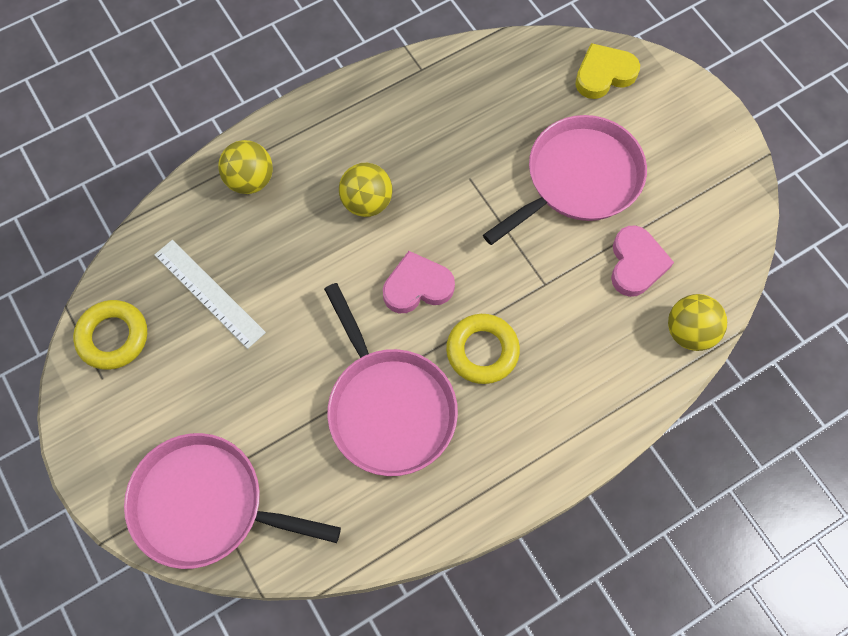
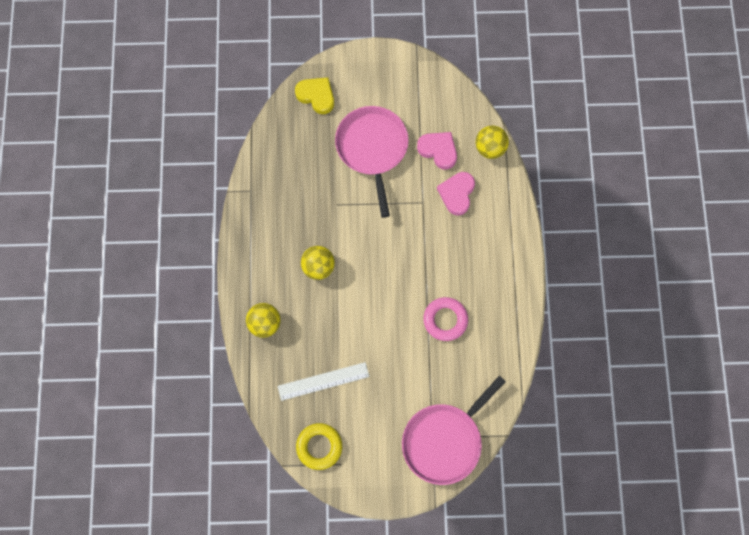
camera: 60 degrees left, 5 degrees up
(389, 408) = (445, 320): pink pan -> pink ring
(417, 286) = (385, 268): pink heart -> pink heart (457, 194)
(482, 351) = (441, 255): yellow ring -> none
(604, 74) = (316, 96): yellow heart -> yellow heart turned 120 degrees clockwise

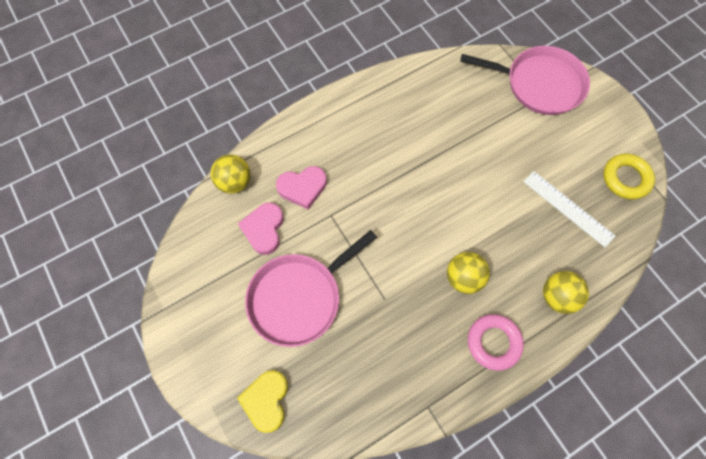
camera: 120 degrees left, 5 degrees down
(445, 320) = (435, 135): pink ring -> pink ring (493, 342)

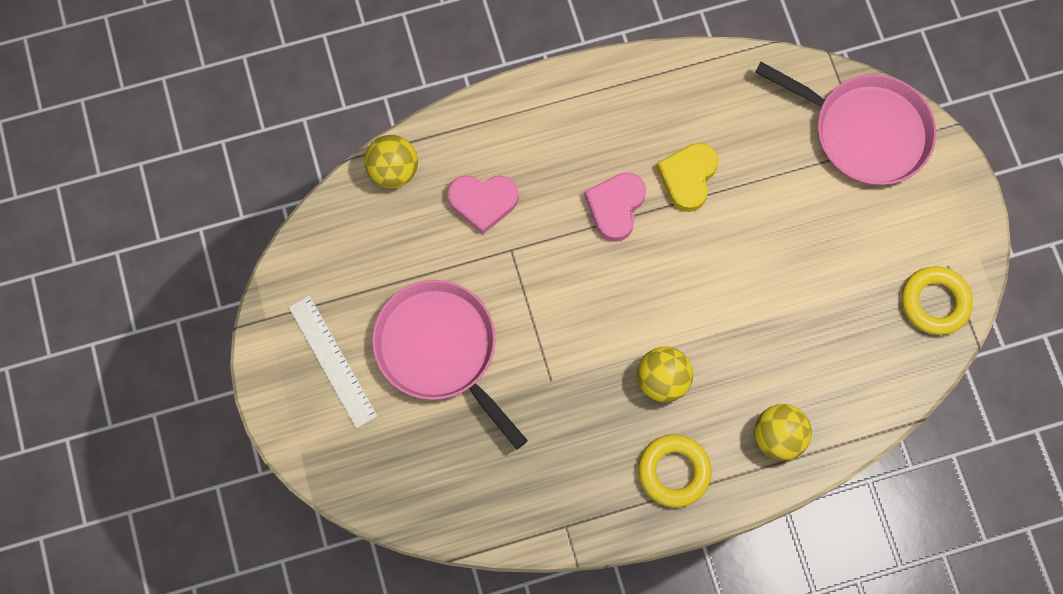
camera: 15 degrees right, 5 degrees up
(264, 229) = (417, 247): pink heart -> pink heart (615, 207)
(266, 400) = (368, 465): yellow heart -> yellow heart (688, 177)
(298, 298) = (440, 349): pink pan -> pink pan turned 75 degrees clockwise
(493, 342) = (673, 472): pink ring -> yellow ring
(568, 208) = (837, 323): white ruler -> white ruler (332, 361)

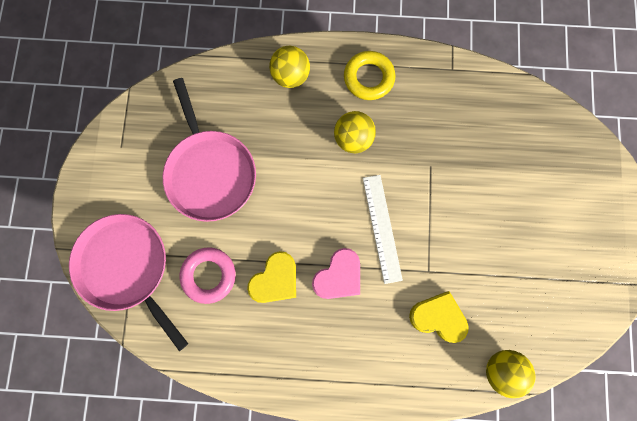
camera: 160 degrees left, 5 degrees up
(332, 361) = (584, 234): white ruler -> white ruler (382, 228)
(440, 349) = (503, 215): pink pan -> pink pan (210, 173)
(483, 202) = (438, 317): pink heart -> yellow heart
(767, 155) = (209, 275): none -> pink ring
(934, 302) = (143, 125): yellow ring -> none

